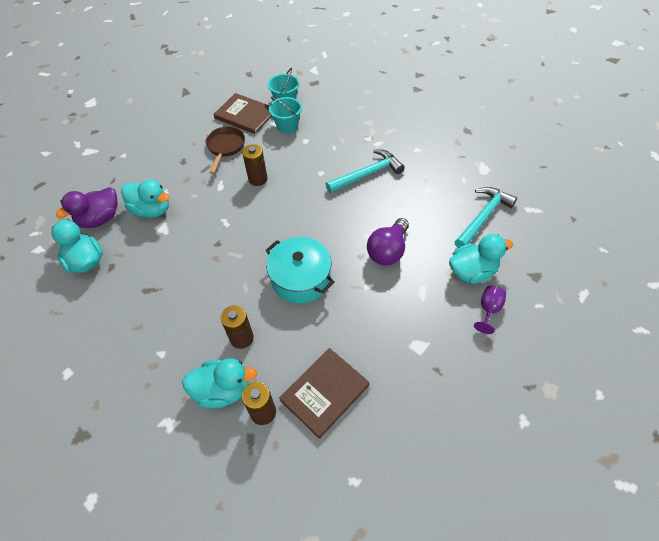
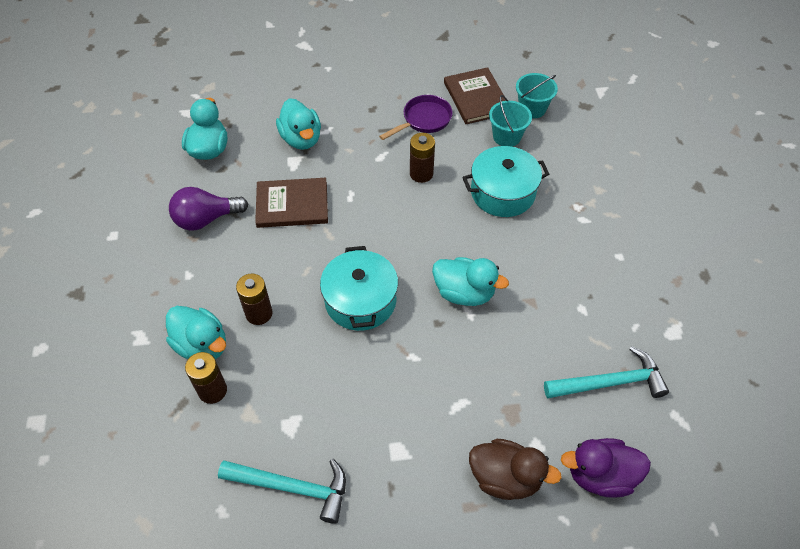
camera: 40 degrees right, 0 degrees up
(100, 219) = (254, 118): purple duck -> purple duck (600, 475)
(225, 147) = (424, 120): brown pan -> purple pan
(319, 158) = (503, 193): none -> turquoise pot
(325, 393) = (275, 419): brown book -> brown book (292, 205)
(367, 174) = (534, 245): turquoise hammer -> turquoise hammer (293, 488)
(388, 251) = (469, 338): purple light bulb -> purple light bulb (206, 219)
(472, 272) = (531, 427): turquoise duck -> turquoise duck (464, 293)
(488, 310) = (505, 478): purple goblet -> brown duck

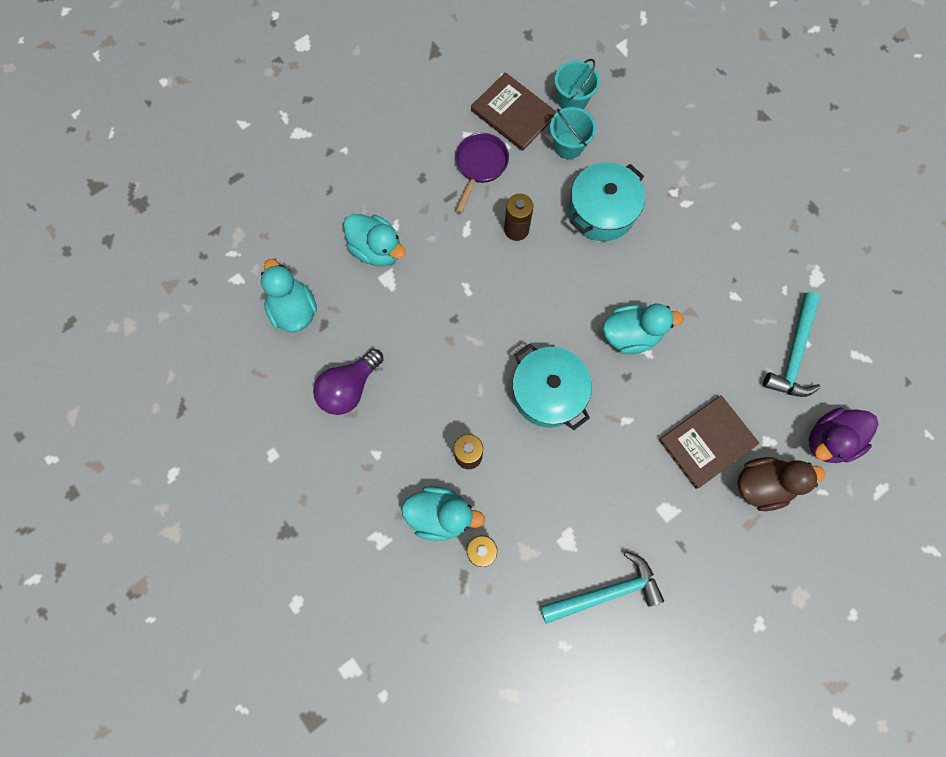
camera: 30 degrees left, 20 degrees up
(292, 205) = (420, 328): brown book -> brown book (707, 442)
(610, 383) = (793, 354): turquoise hammer -> turquoise hammer turned 150 degrees clockwise

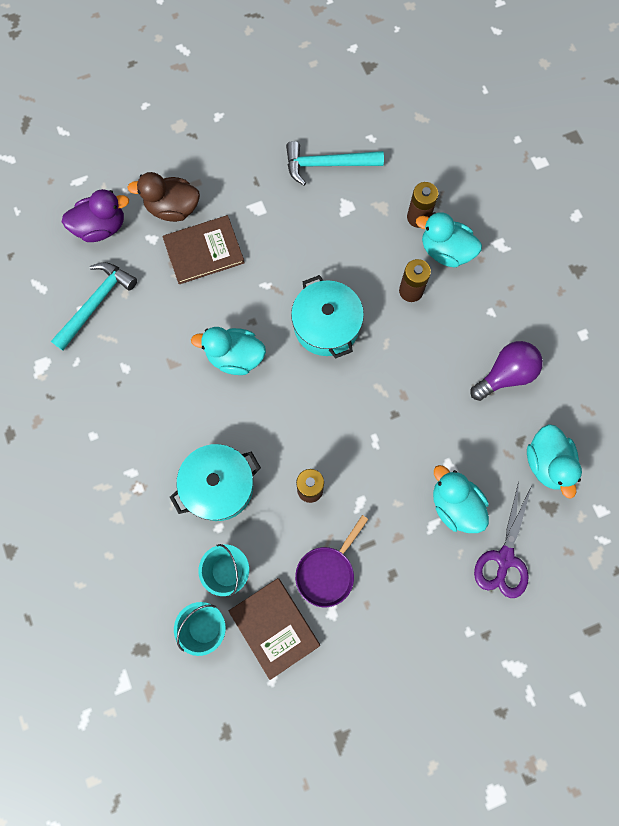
camera: 165 degrees left, 0 degrees up
(322, 215) = (504, 558): none -> purple scissors

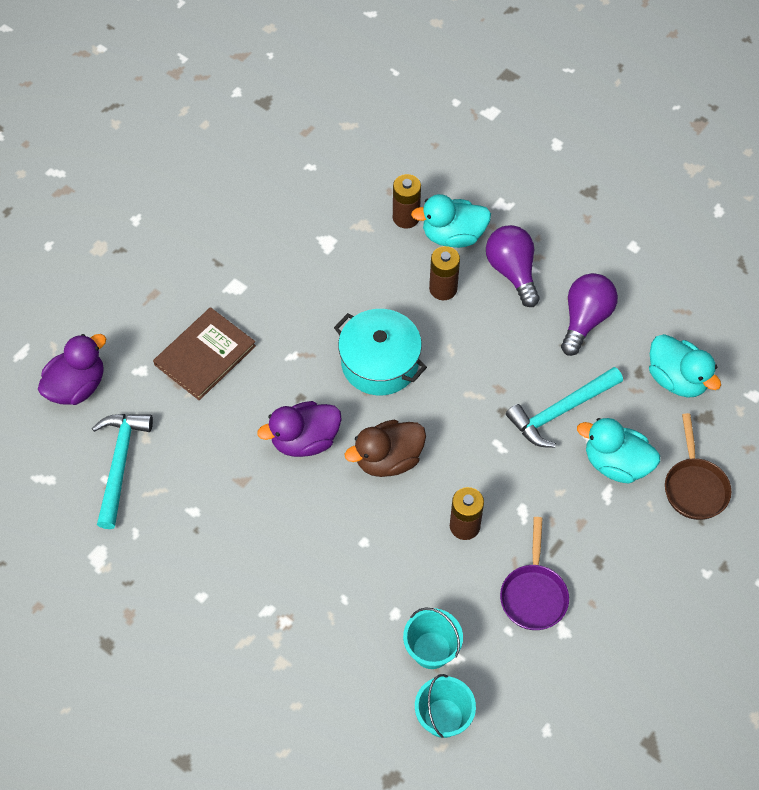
camera: 30 degrees left, 15 degrees down
(173, 208) = (144, 330): brown duck -> brown duck (388, 459)
(219, 486) = (369, 573): turquoise pot -> none
(235, 357) = (305, 440): turquoise duck -> purple duck
(274, 627) = (515, 677): brown book -> none
(327, 164) = (281, 212): turquoise hammer -> turquoise hammer (560, 411)
(473, 305) = (512, 271): none -> purple light bulb
(504, 558) = (694, 487): purple scissors -> brown pan

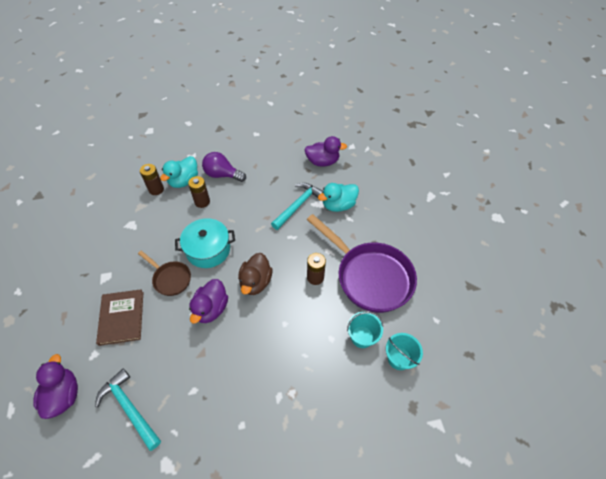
camera: 50 degrees left, 5 degrees down
(533, 594) = (369, 276): purple pan -> purple pan, size x2.03
(560, 411) = (298, 205): turquoise hammer -> turquoise hammer turned 150 degrees counterclockwise
(585, 319) = (268, 169): purple light bulb -> none
(677, 379) = (322, 162): turquoise duck -> purple duck
(694, 487) = (371, 189): brown pan -> brown pan (170, 278)

